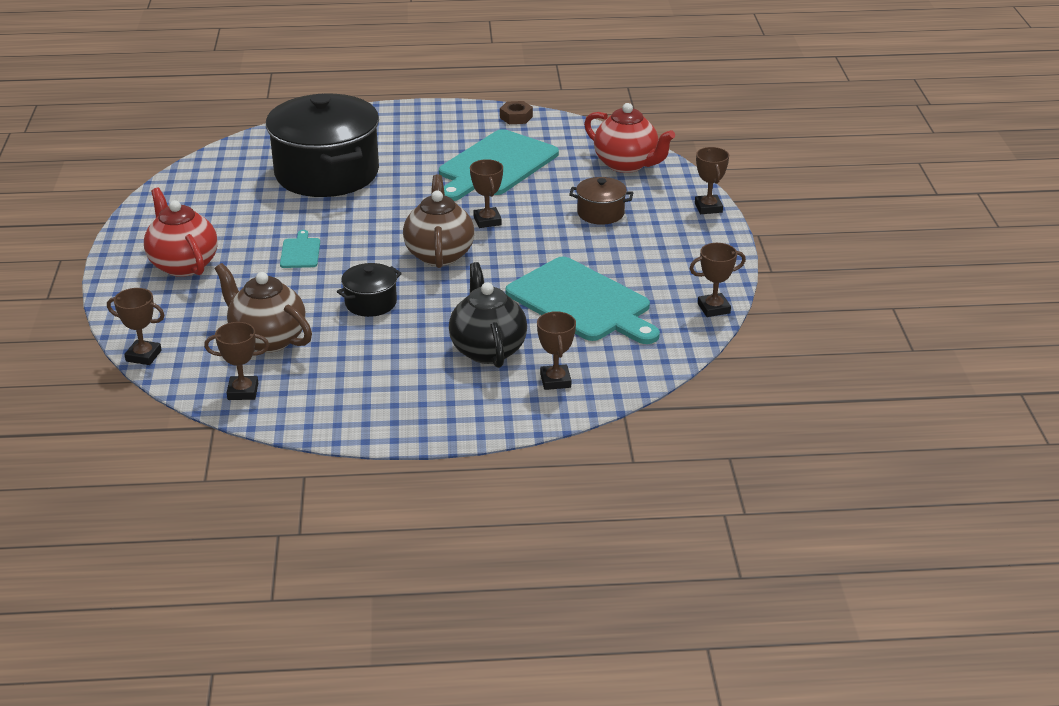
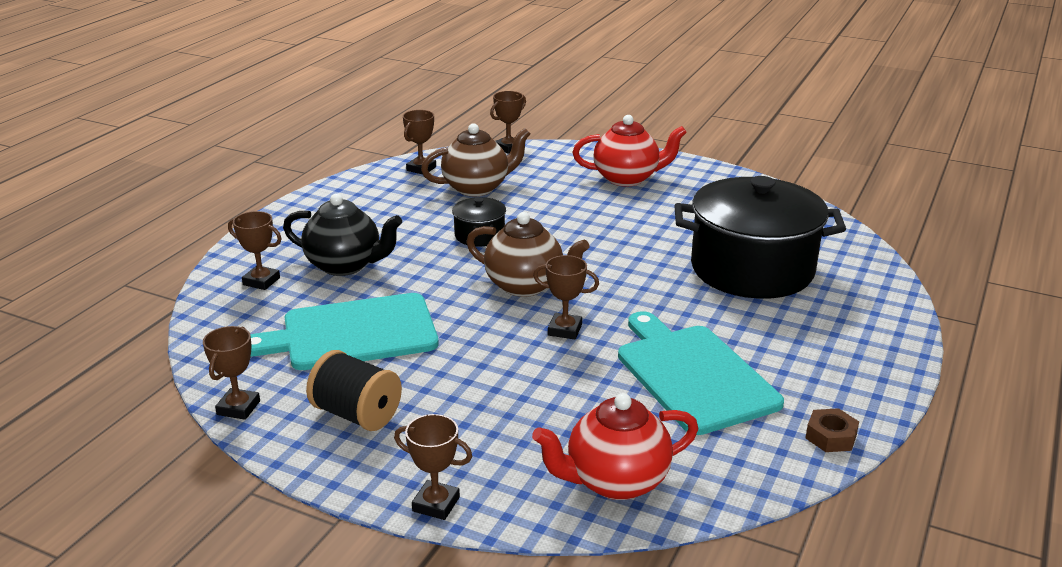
camera: 120 degrees right, 5 degrees down
(300, 252) = (599, 225): turquoise cutting board -> none
(600, 213) = (508, 409): brown pot -> none
(667, 262) = (356, 414): none -> black spool

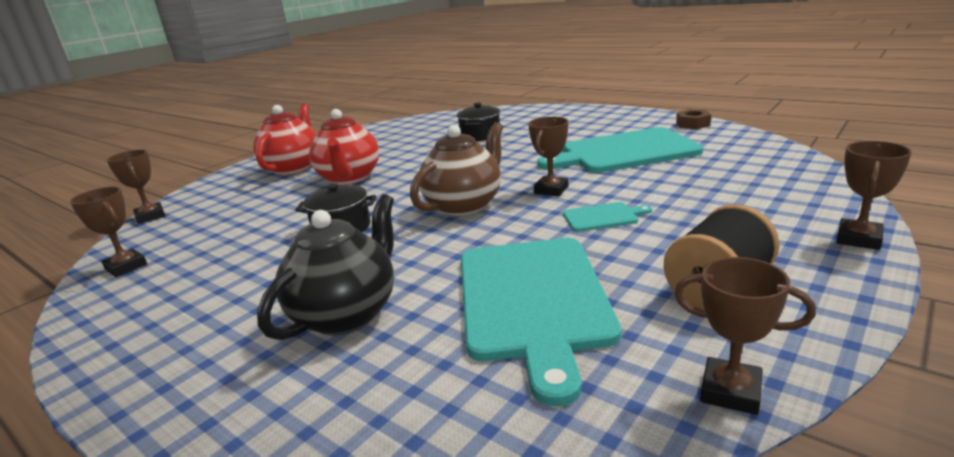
camera: 75 degrees left, 5 degrees down
(261, 281) = (341, 397): brown trophy -> none
(477, 188) = (226, 231): brown teapot -> none
(495, 361) = (603, 217): none -> turquoise cutting board
(615, 481) = (775, 174): red teapot -> red teapot (349, 178)
(752, 269) = (480, 135): black pot -> black pot, size x0.44

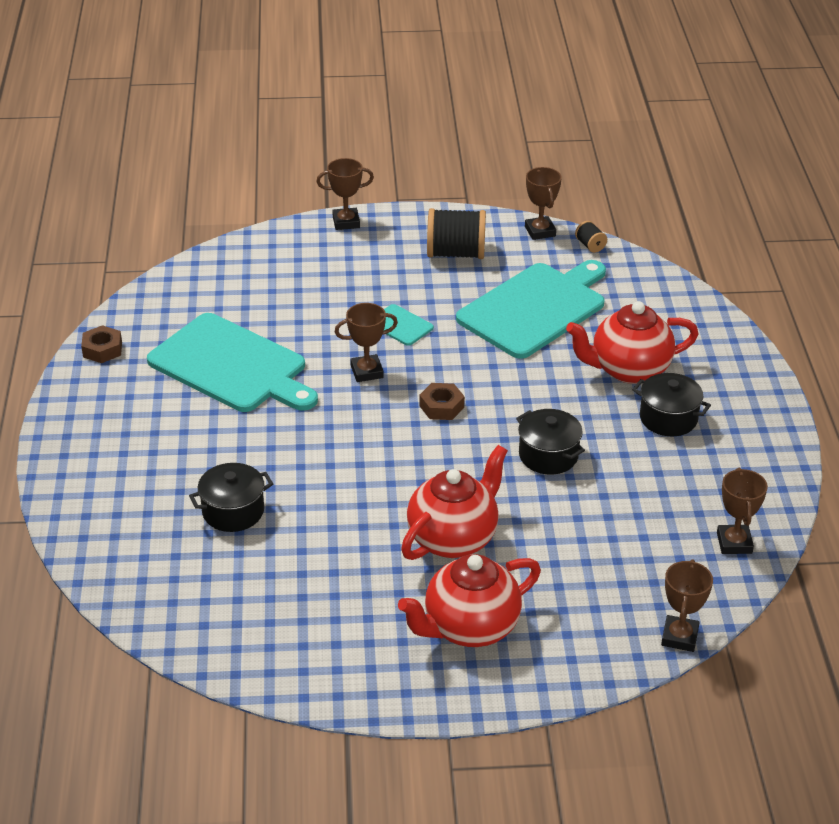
camera: 135 degrees left, 15 degrees up
(257, 303) = (668, 418): none -> black pot
(347, 314) = (628, 370): black teapot -> red teapot
(464, 205) = (441, 407): brown teapot -> brown nut
(636, 430) = (590, 245): none -> black spool

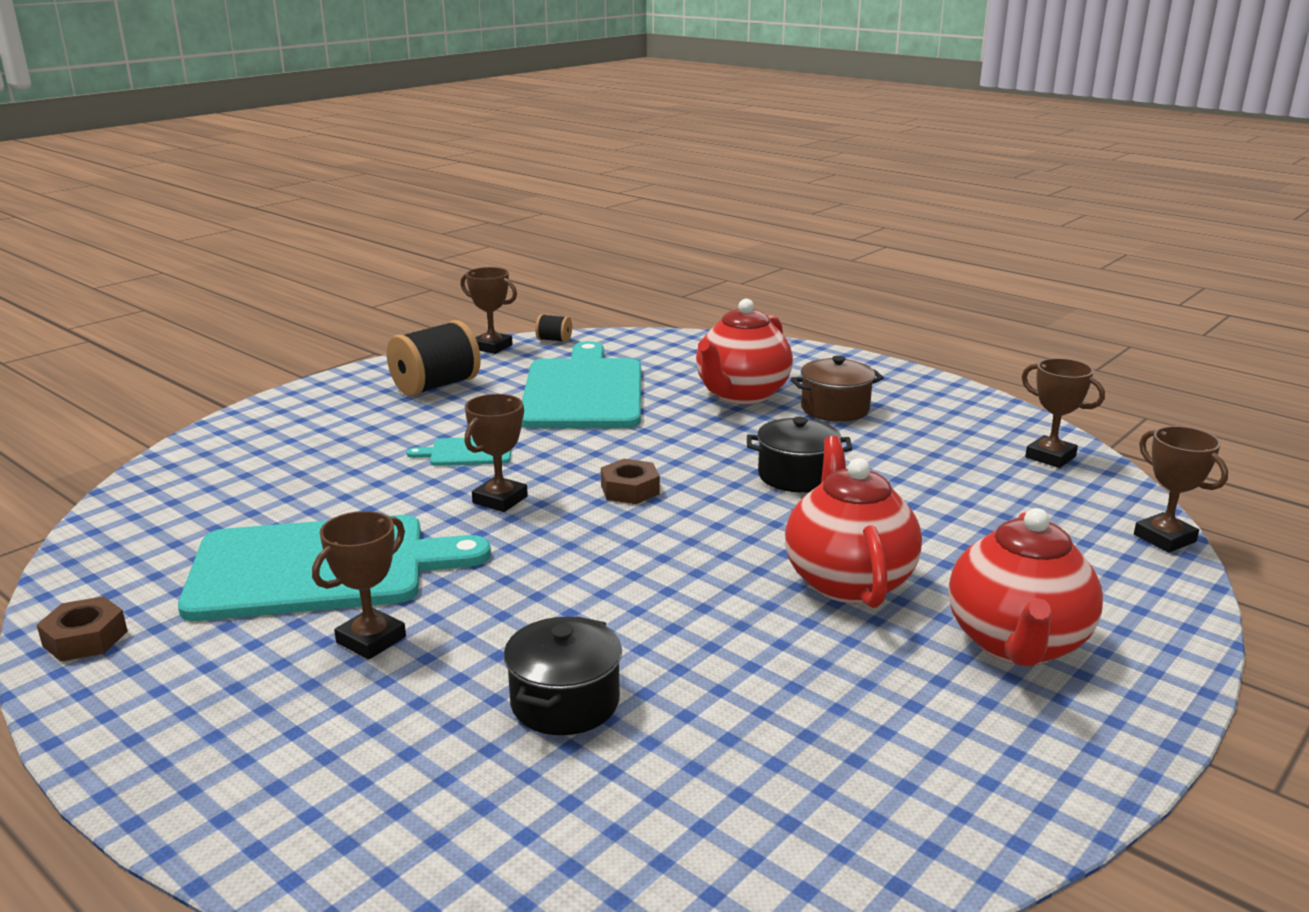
camera: 45 degrees left, 15 degrees down
(346, 222) = (272, 406): brown trophy -> brown trophy (371, 640)
(668, 418) = (835, 409): black pot -> brown pot

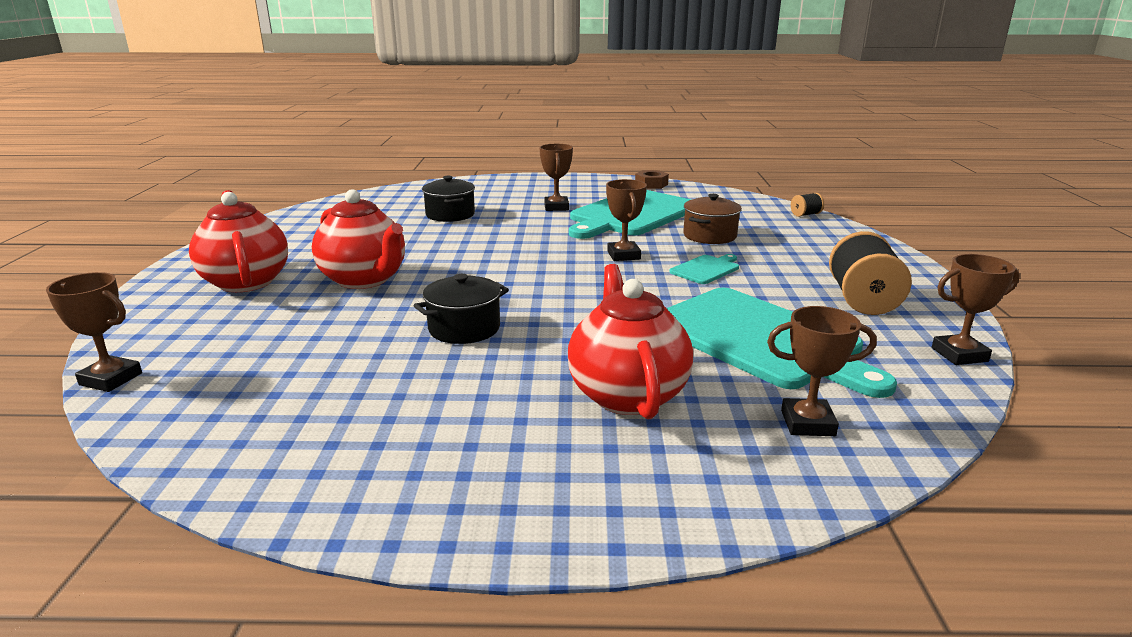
camera: 140 degrees right, 0 degrees up
(554, 340) = (950, 391): black spool -> black spool (805, 214)
(630, 490) = (563, 282): brown nut -> none
(835, 409) = (509, 415): brown pot -> brown pot (709, 236)
(1050, 457) = (221, 438): brown trophy -> brown trophy (807, 423)

